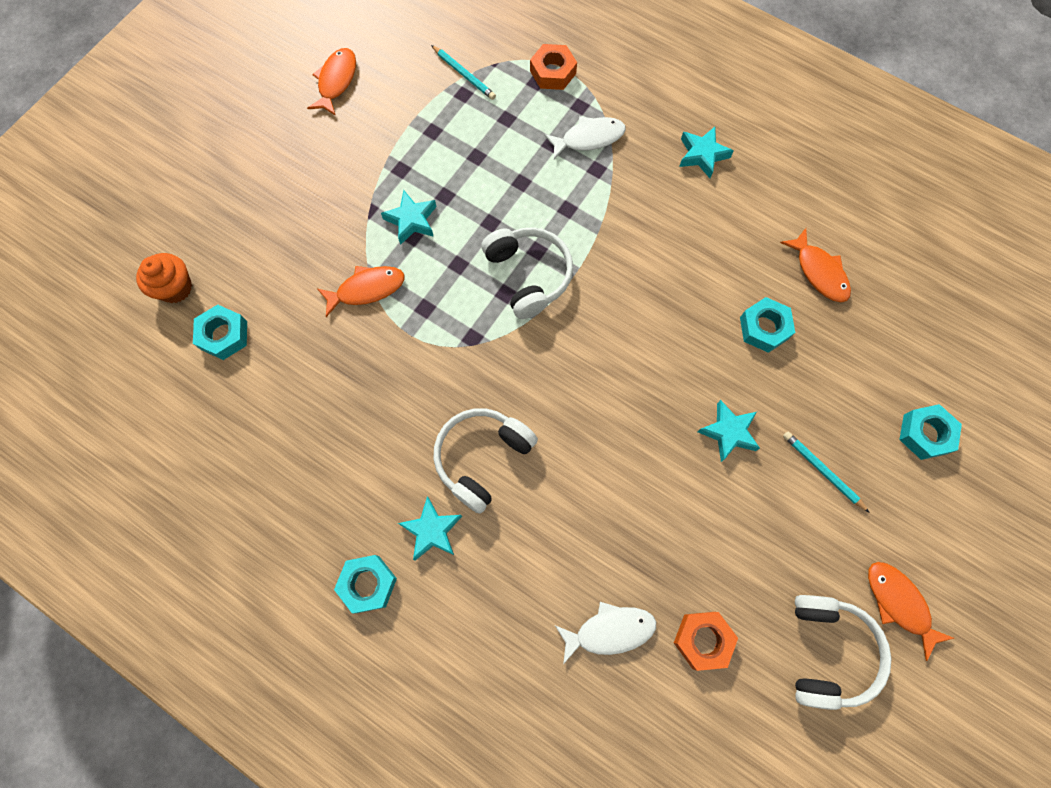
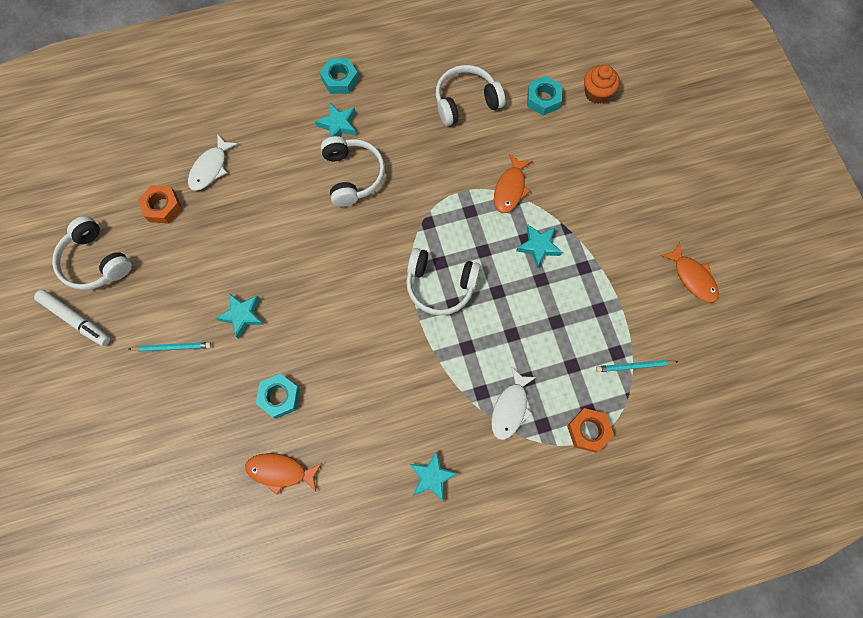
camera: 130 degrees right, 0 degrees up
(288, 413) = (466, 102): none -> white headphones
(899, 603) = (76, 319): orange fish -> white marker
(925, 434) = (130, 430): turquoise nut -> none

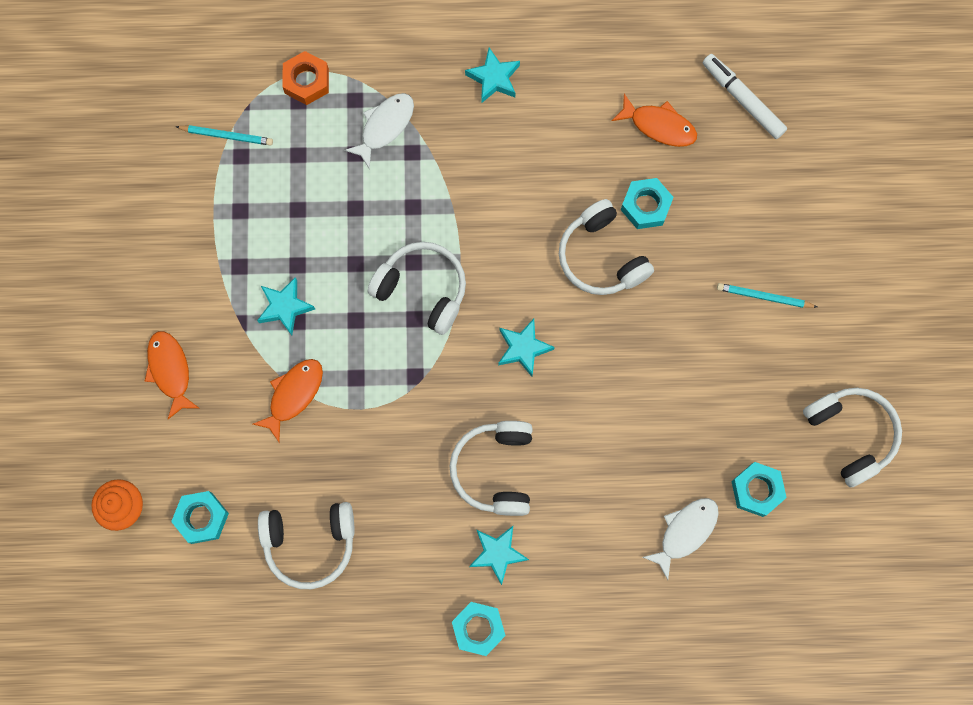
camera: 165 degrees left, 5 degrees up
(76, 319) = (880, 362): white marker -> white marker (742, 99)
(162, 207) = (756, 490): orange nut -> turquoise nut
(242, 315) = (673, 314): turquoise star -> turquoise star (523, 348)
(307, 346) = (601, 257): none -> white headphones
(692, 277) = (113, 219): orange fish -> orange fish (170, 371)

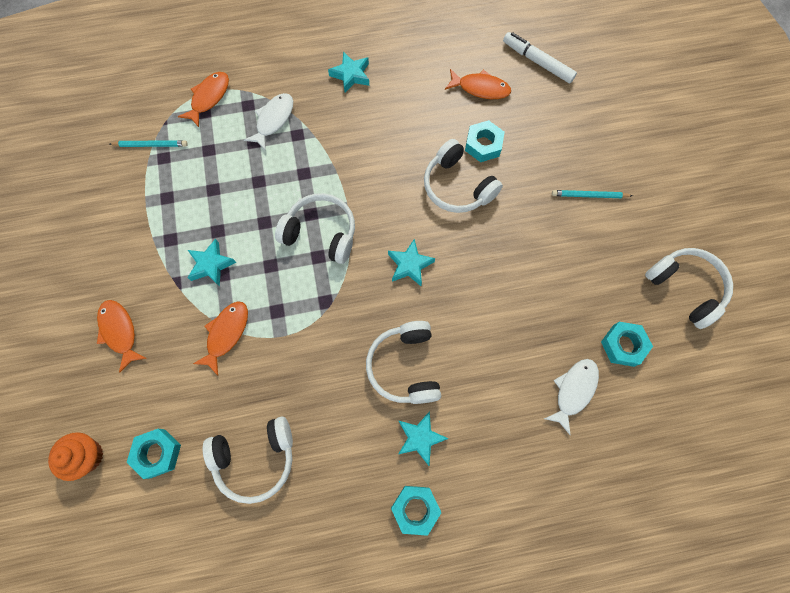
camera: 10 degrees left, 5 degrees down
(306, 81) = (209, 98): orange nut -> orange fish

